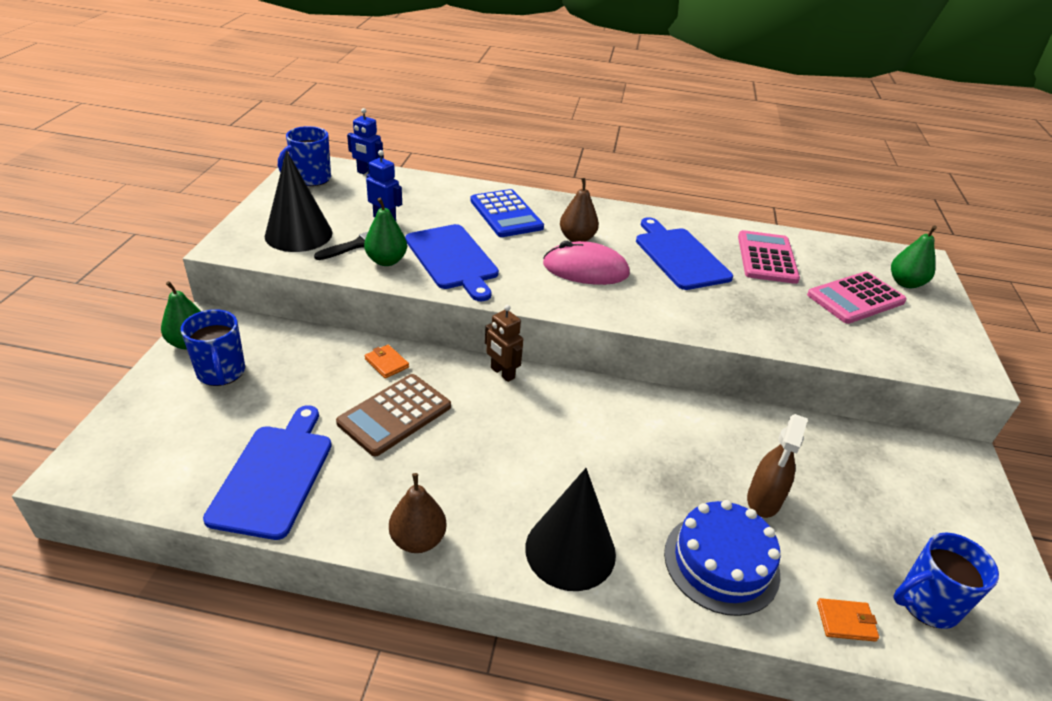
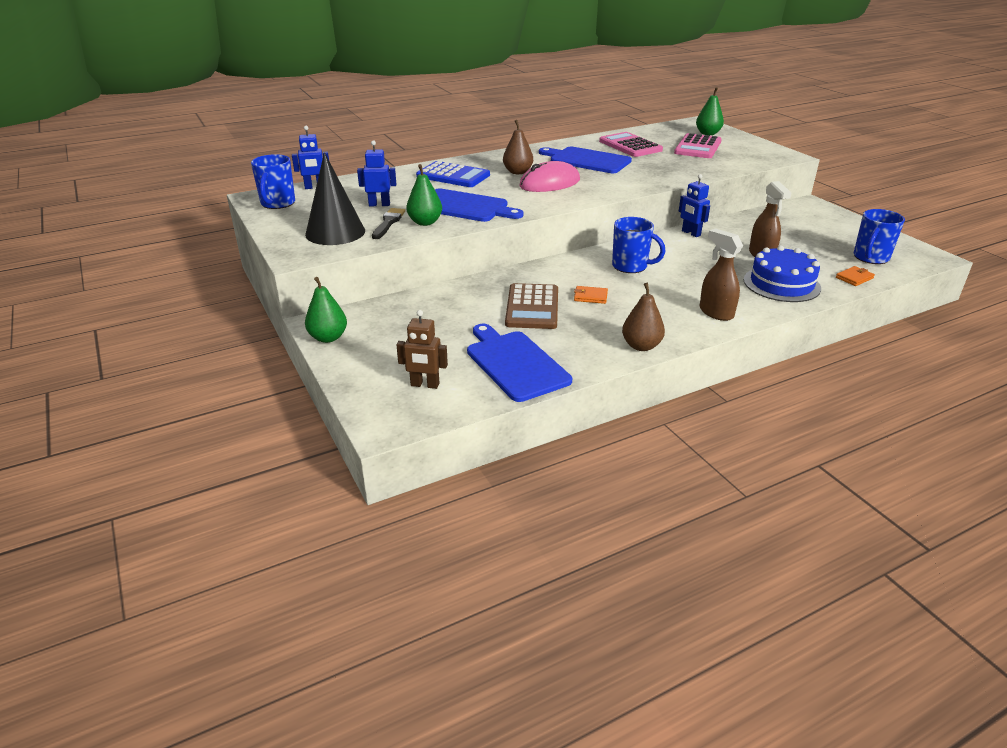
camera: 35 degrees left, 5 degrees down
(221, 373) = (383, 340): blue mug -> blue mug (631, 266)
(386, 363) = (482, 289): orange wallet -> orange wallet (590, 297)
(502, 373) = (557, 264): brown robot -> brown robot (425, 385)
(570, 550) = (715, 312): black cone -> brown spray bottle
(717, 415) = (691, 233): none -> blue robot

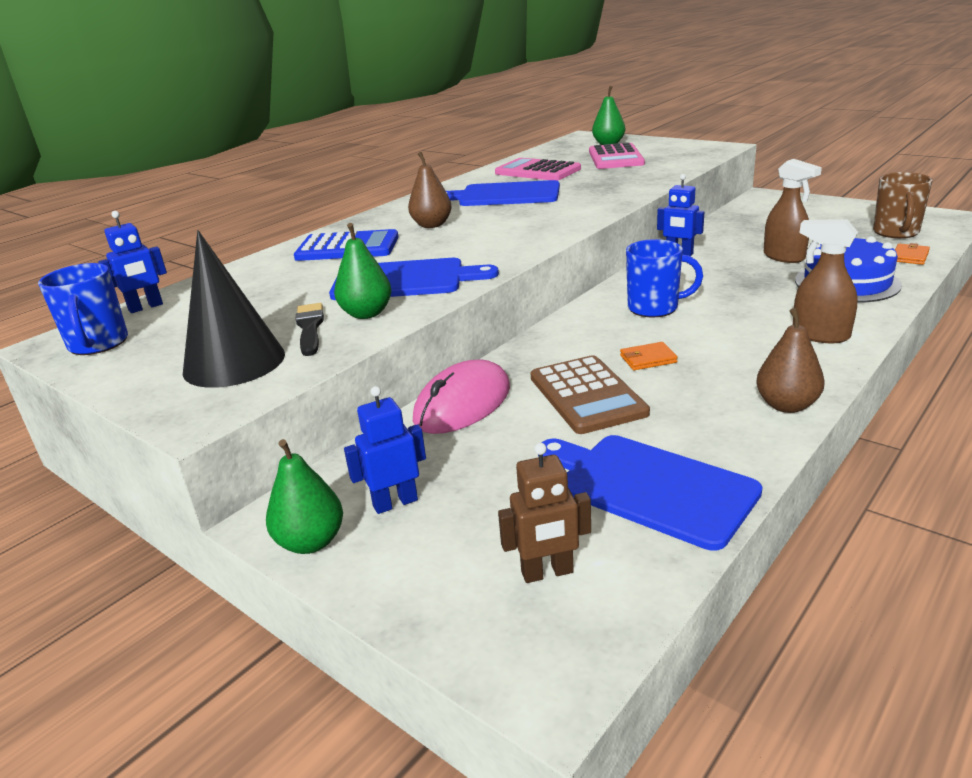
camera: 20 degrees left, 5 degrees down
(379, 204) = (272, 307): blue robot -> blue robot (395, 503)
(549, 183) = (488, 228): pink mouse -> pink mouse (462, 404)
(870, 258) = (896, 232): blue mug -> brown mug

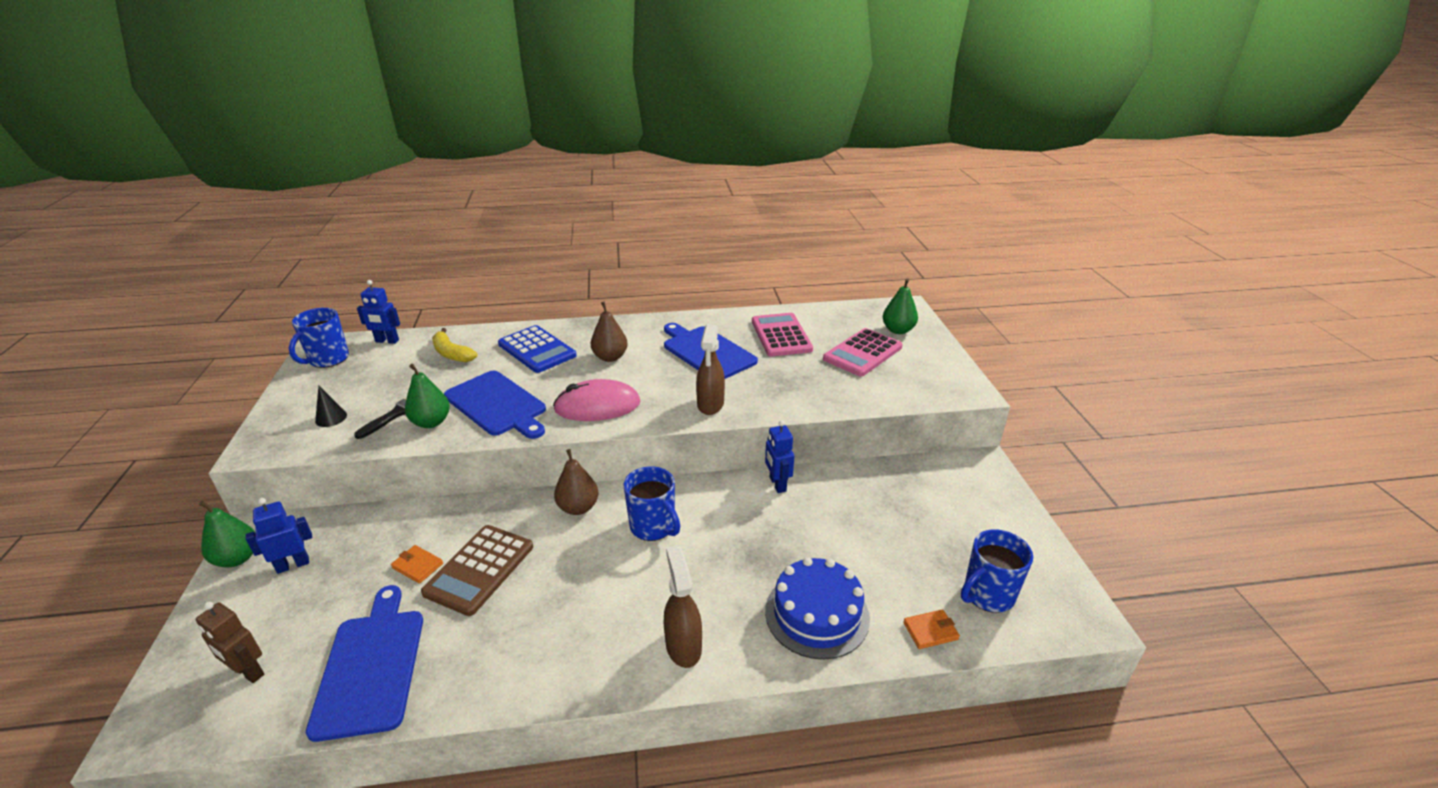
camera: 40 degrees right, 5 degrees up
(234, 362) = (331, 418): black cone -> black cone, size x0.44
(257, 282) = (451, 353): none -> yellow banana
(395, 503) = (293, 565): blue robot -> blue robot turned 45 degrees counterclockwise
(462, 404) = (428, 521): pink mouse -> pink mouse (597, 406)
(648, 359) = (559, 569): orange wallet -> orange wallet (417, 566)
(784, 257) = (836, 548): brown spray bottle -> brown spray bottle (710, 404)
(786, 405) = (537, 683): brown pear -> brown pear (578, 507)
(896, 232) = (987, 595): brown mug -> blue mug

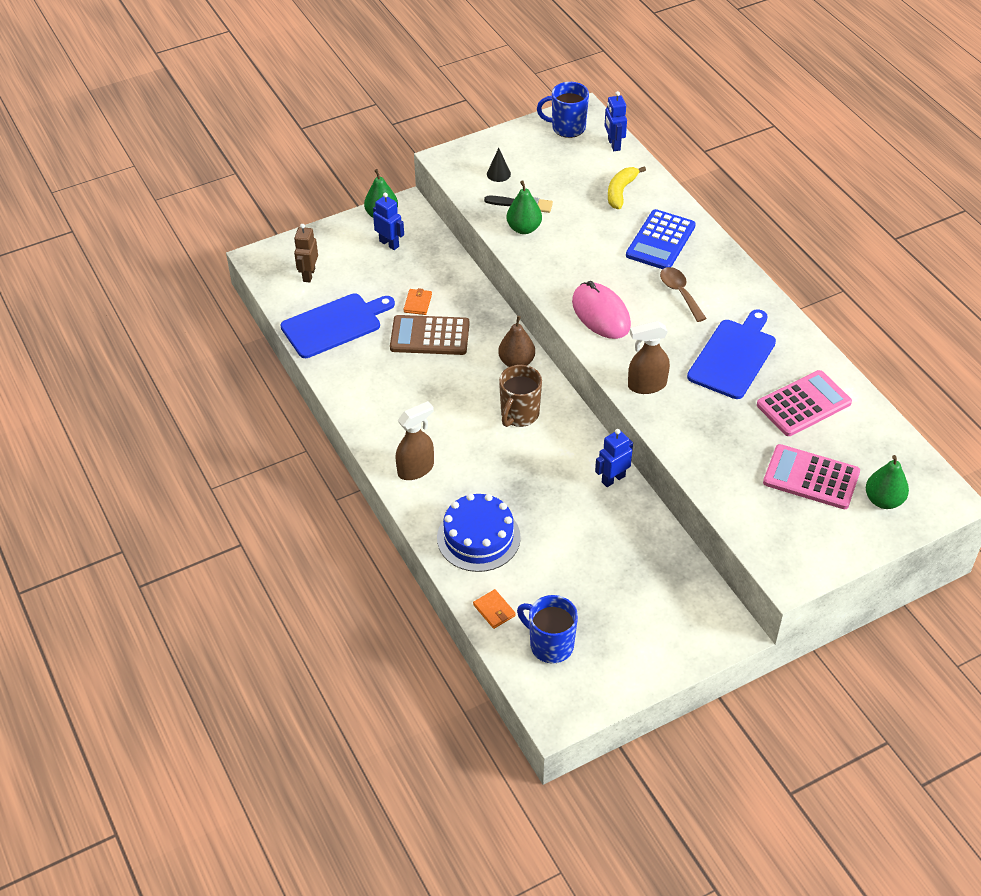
camera: 70 degrees right, 15 degrees up
(497, 405) = (567, 254): blue cutting board -> none
(610, 357) = (680, 293): brown pear -> brown spoon
(653, 527) = (519, 414): blue mug -> brown mug

